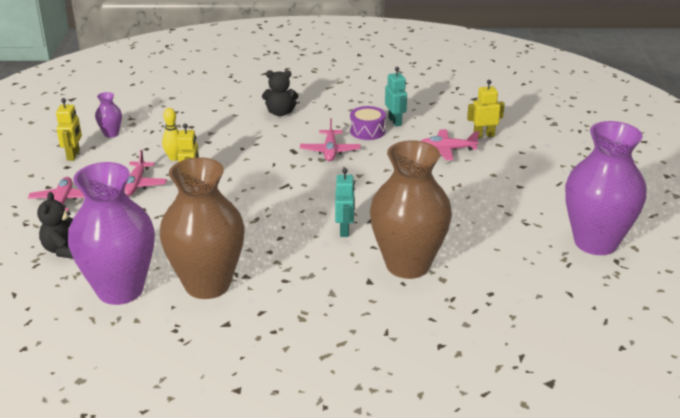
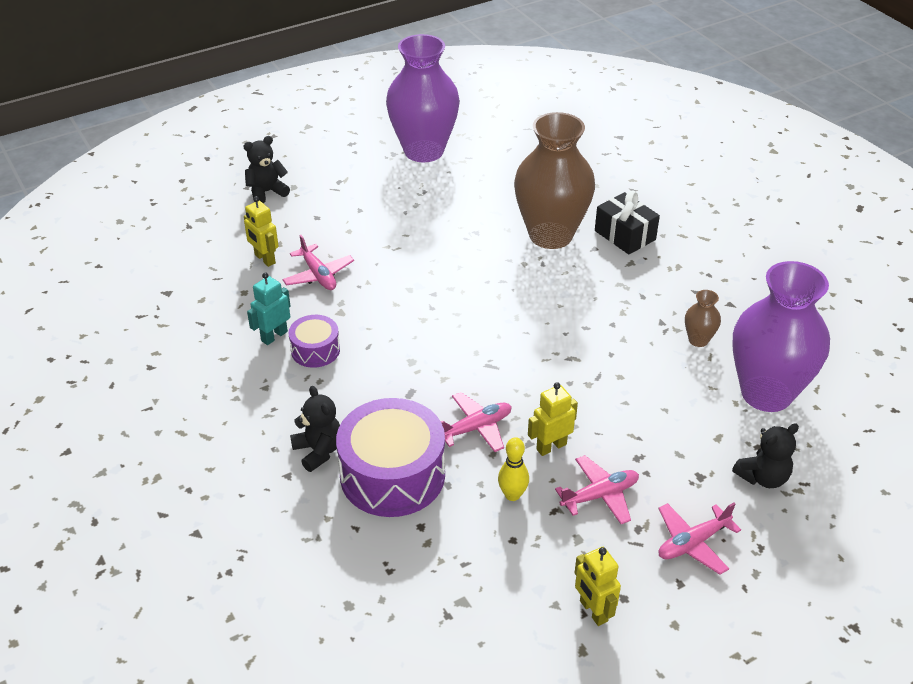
camera: 120 degrees left, 10 degrees up
(73, 155) = (593, 611): yellow robot -> yellow robot turned 90 degrees counterclockwise
(111, 134) = (507, 607): purple vase -> none
(207, 285) = (698, 340): brown vase -> brown vase, size x0.41
(236, 128) = (392, 475): none -> purple drum
(330, 151) = (388, 361): pink plane -> pink plane (475, 428)
(345, 230) = (533, 290): turquoise robot -> none
(372, 307) = (625, 235): none -> black gift
(574, 154) = (267, 192): none -> black teddy bear

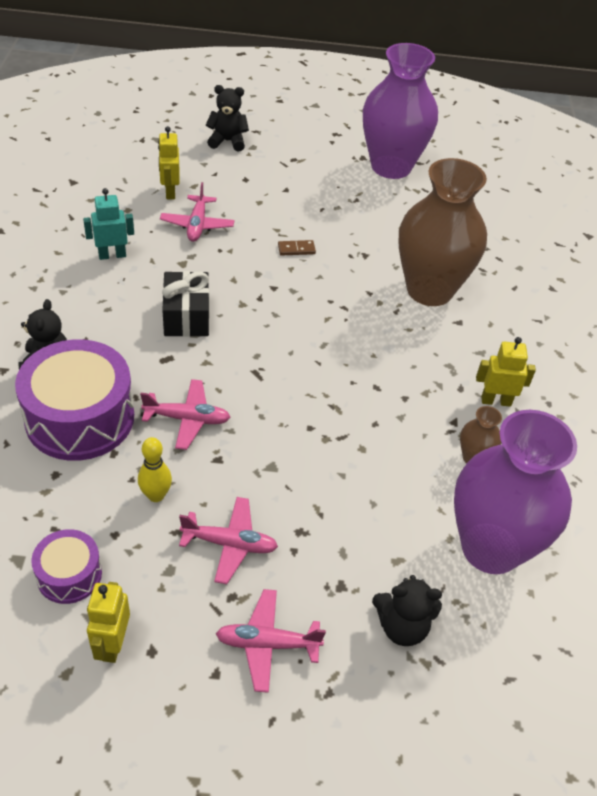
camera: 30 degrees right, 5 degrees up
(315, 350) = (131, 283): purple drum -> purple drum (69, 575)
(419, 254) = (296, 249): none -> brown domino
(551, 447) = (233, 474): yellow robot -> yellow robot (496, 401)
(625, 235) = (501, 325): black gift -> black gift (186, 316)

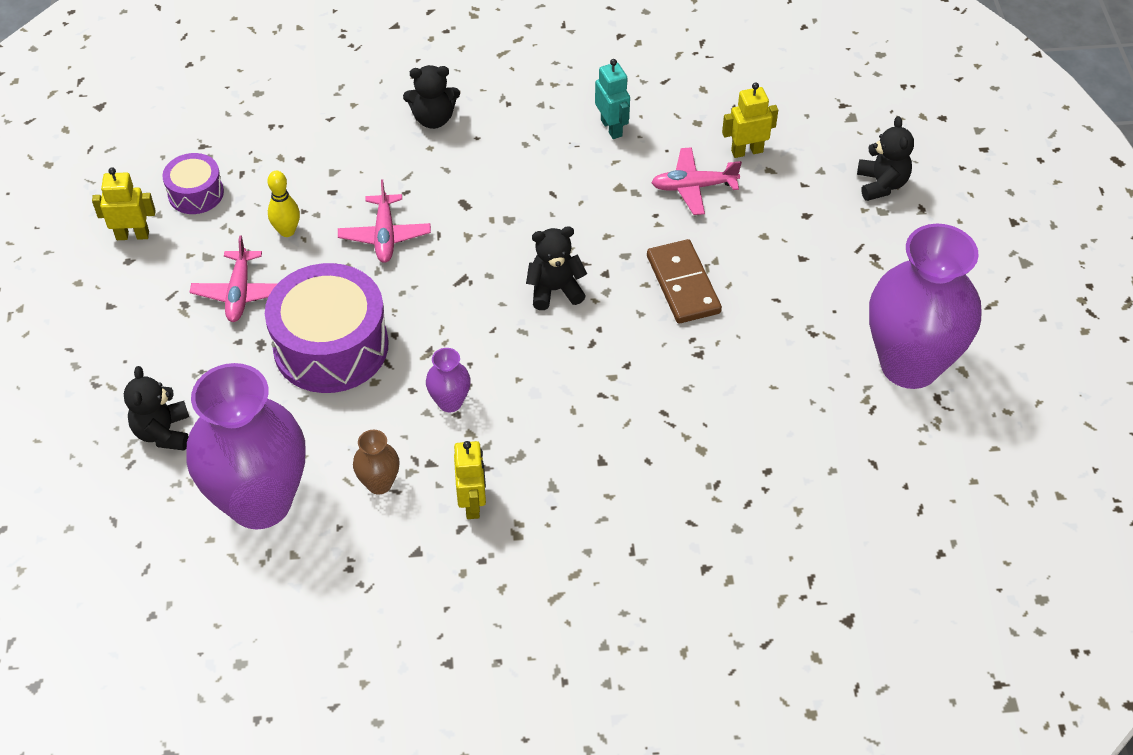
camera: 85 degrees right, 5 degrees up
(80, 418) = (370, 158): purple drum -> purple drum (331, 346)
(186, 316) = (532, 207): black gift -> none
(267, 644) = (139, 335): pink plane -> none
(284, 318) = (555, 290): none -> black teddy bear
(296, 249) = (683, 284): brown domino -> brown domino, size x2.07
(392, 400) = (450, 402): none -> purple vase
(429, 290) = (652, 426): brown vase -> none

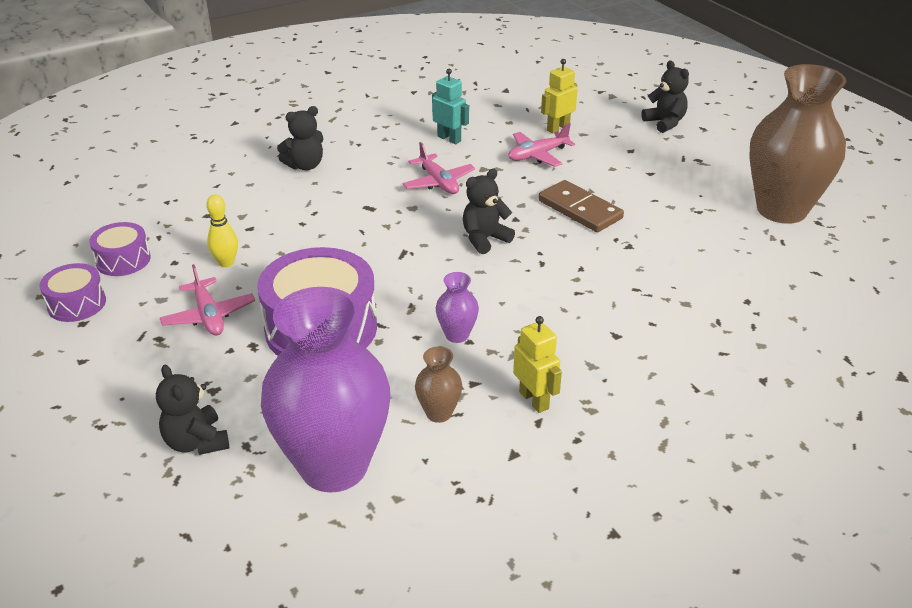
camera: 25 degrees left, 15 degrees down
(132, 235) = (77, 304): yellow robot -> purple drum
(385, 235) = (316, 243): pink plane -> pink plane (438, 182)
(909, 365) = (781, 210): purple vase -> brown vase

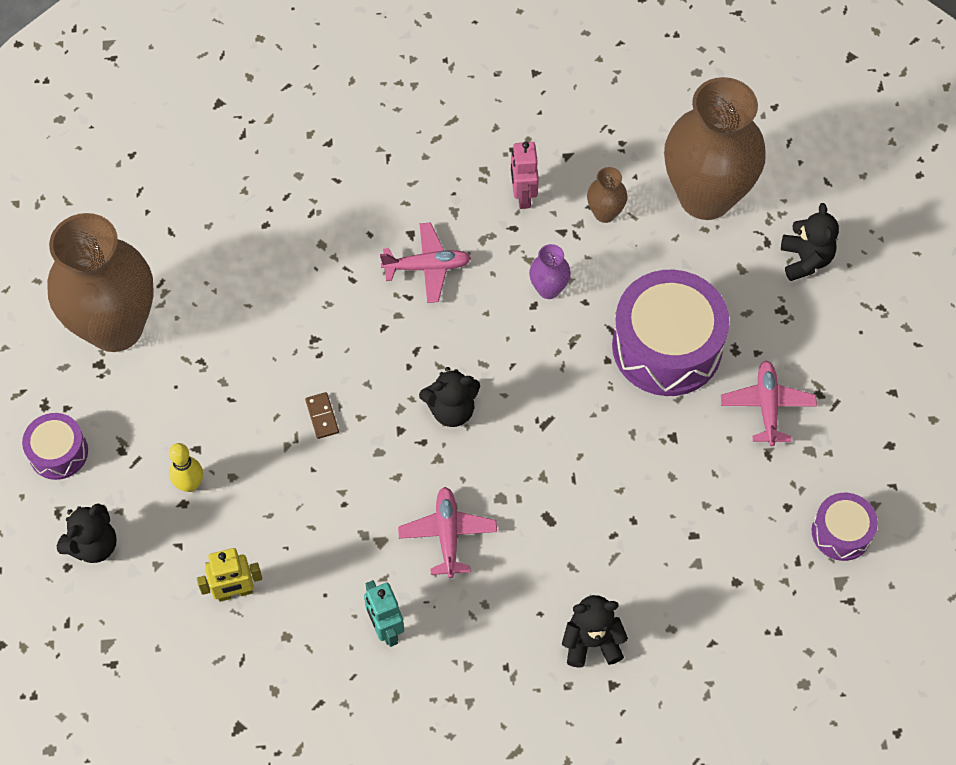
camera: 155 degrees left, 25 degrees up
(77, 304) = (894, 477): purple drum -> purple drum (58, 452)
(226, 263) = (733, 482): yellow bowling pin -> yellow bowling pin (190, 484)
(334, 466) = (705, 197): purple vase -> brown vase
(534, 400) = (523, 195): yellow robot -> pink robot
(537, 155) = (300, 541): pink plane -> pink plane (427, 267)
(580, 209) = (322, 416): brown domino -> brown domino, size x0.48
(665, 123) = (93, 545): black teddy bear -> black teddy bear turned 135 degrees counterclockwise

